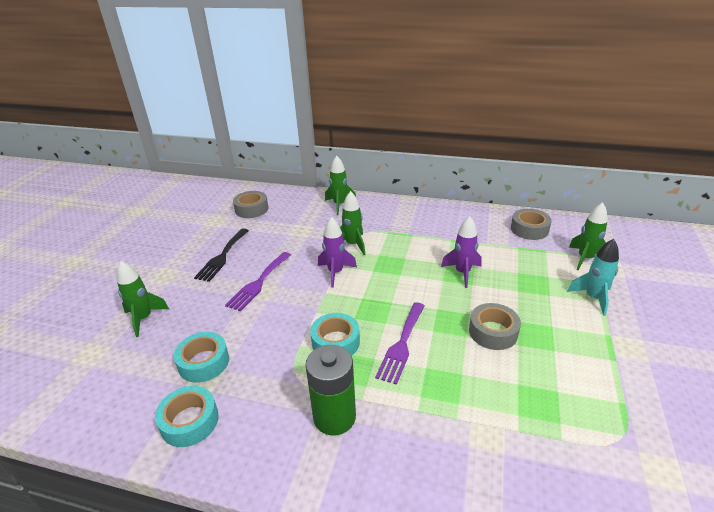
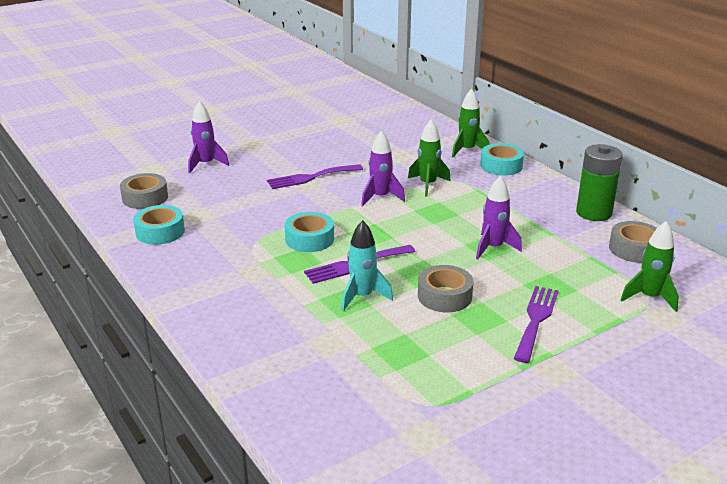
camera: 40 degrees right, 5 degrees down
(144, 318) = (206, 164): green rocket -> purple rocket
(204, 362) = (208, 206): turquoise tape -> turquoise tape (501, 166)
(222, 256) = (310, 148): black fork -> none
(251, 209) = (382, 123): grey tape -> grey tape (145, 198)
(334, 417) = (244, 276): green battery -> green battery (593, 213)
(564, 314) = (536, 320): none -> purple fork
(593, 298) = (592, 325): turquoise rocket -> turquoise rocket (362, 297)

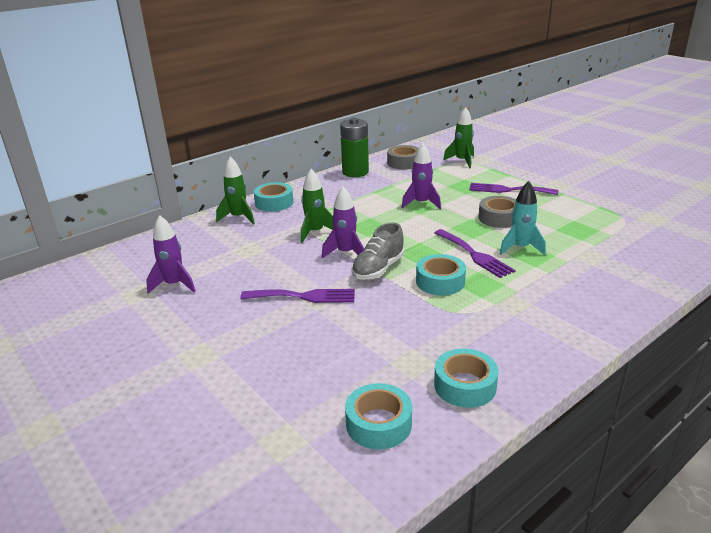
camera: 95 degrees left, 0 degrees up
(145, 198) = (378, 424): grey tape -> turquoise tape
(206, 164) = (266, 386): purple rocket -> purple rocket (174, 285)
(311, 177) = (304, 296): purple fork -> purple fork turned 60 degrees counterclockwise
(344, 211) = (378, 269): none -> grey shoe

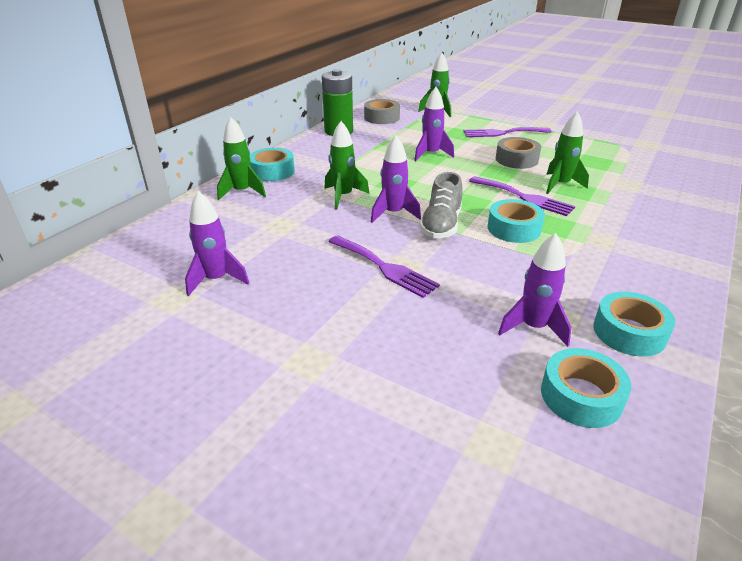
camera: 20 degrees left, 5 degrees up
(304, 296) = (384, 267): purple fork -> purple fork turned 60 degrees clockwise
(385, 365) = (533, 327): none -> purple rocket
(520, 248) = (560, 185): turquoise rocket -> green rocket

